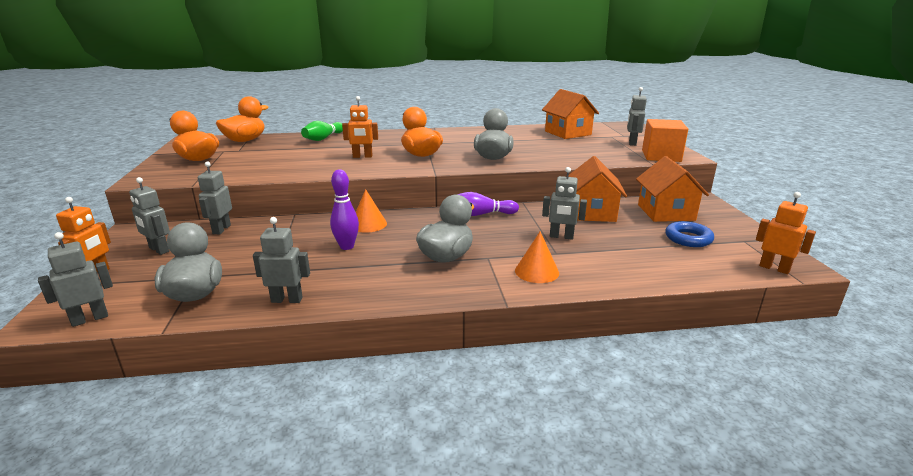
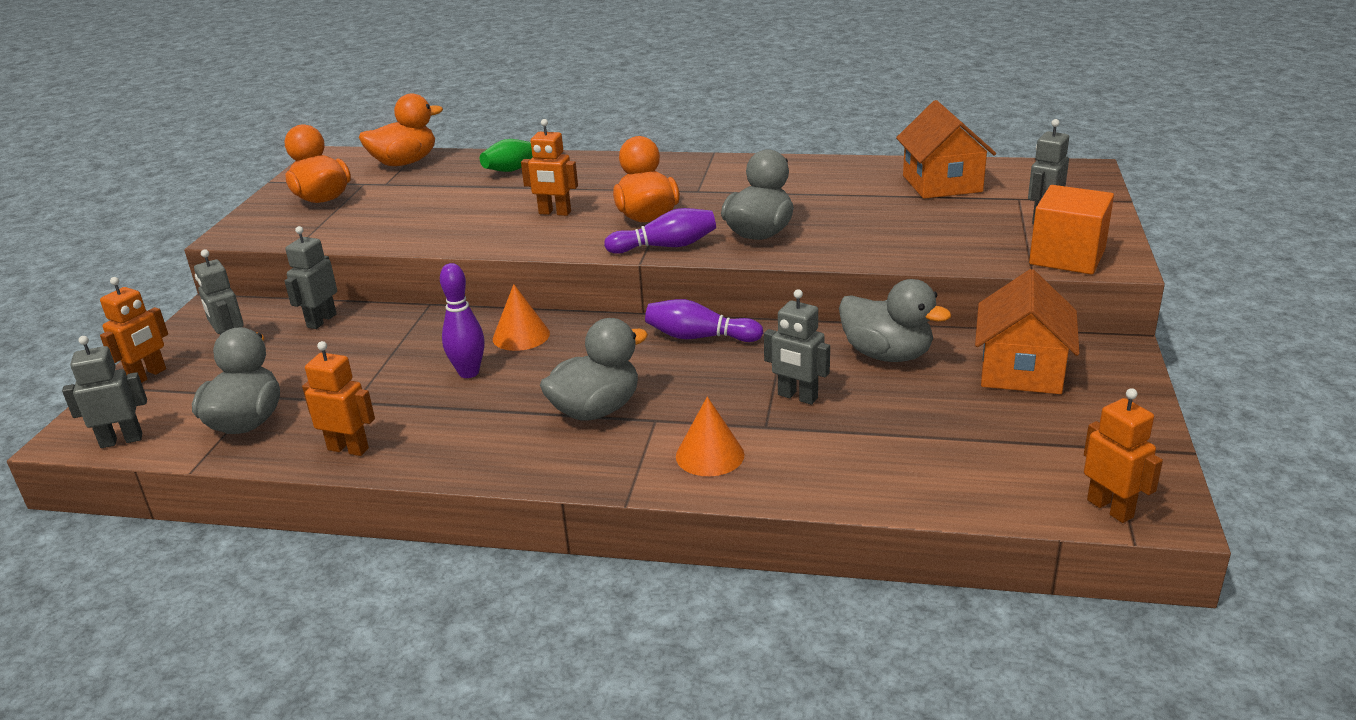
camera: 20 degrees right, 5 degrees up
(287, 300) = (348, 449): grey robot -> orange robot
(444, 166) = (666, 246): none -> purple bowling pin
(591, 212) = (887, 355): orange house -> grey duck
(688, 238) = (1011, 429): blue ring -> none

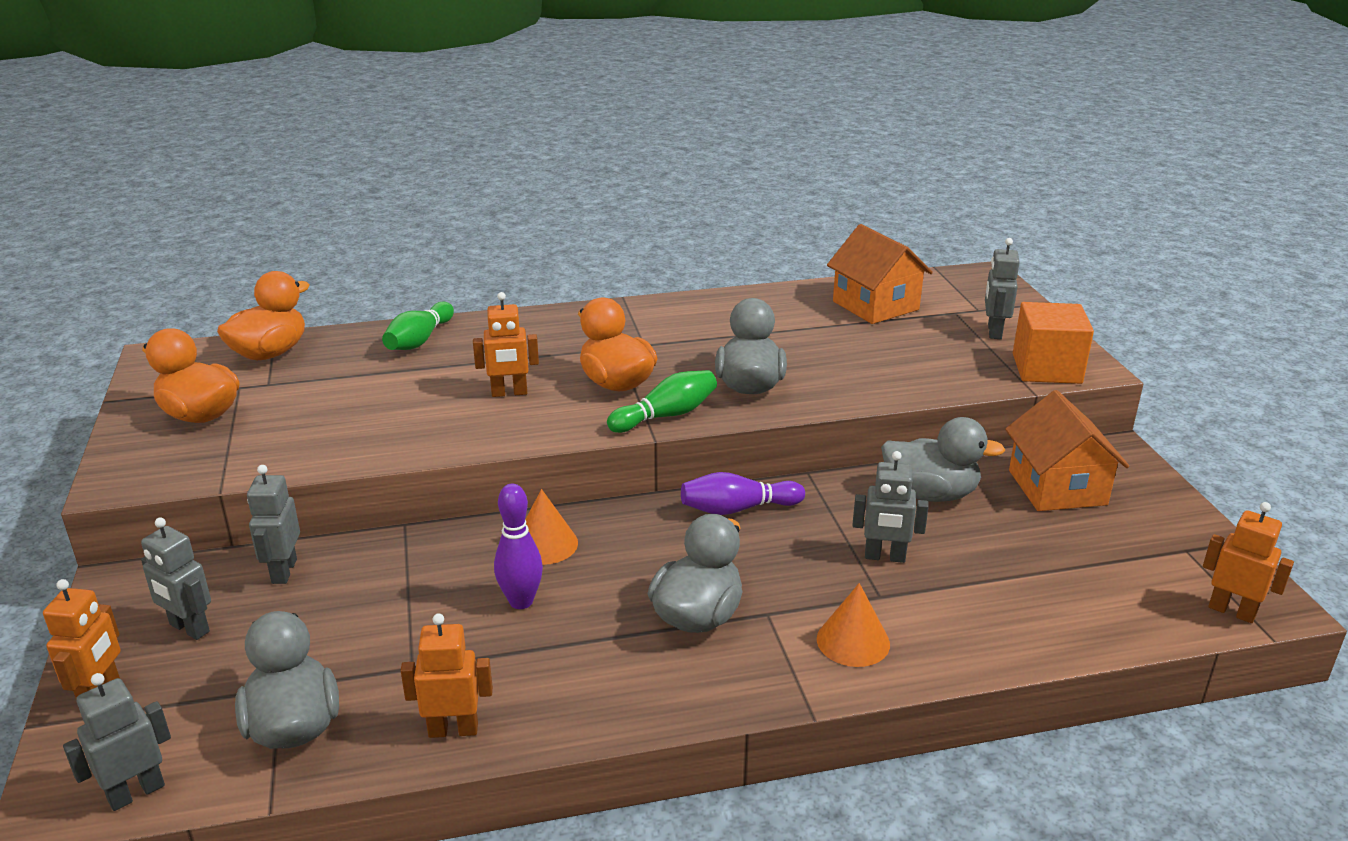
camera: 25 degrees left, 0 degrees up
(666, 246) = (666, 415): purple bowling pin -> green bowling pin

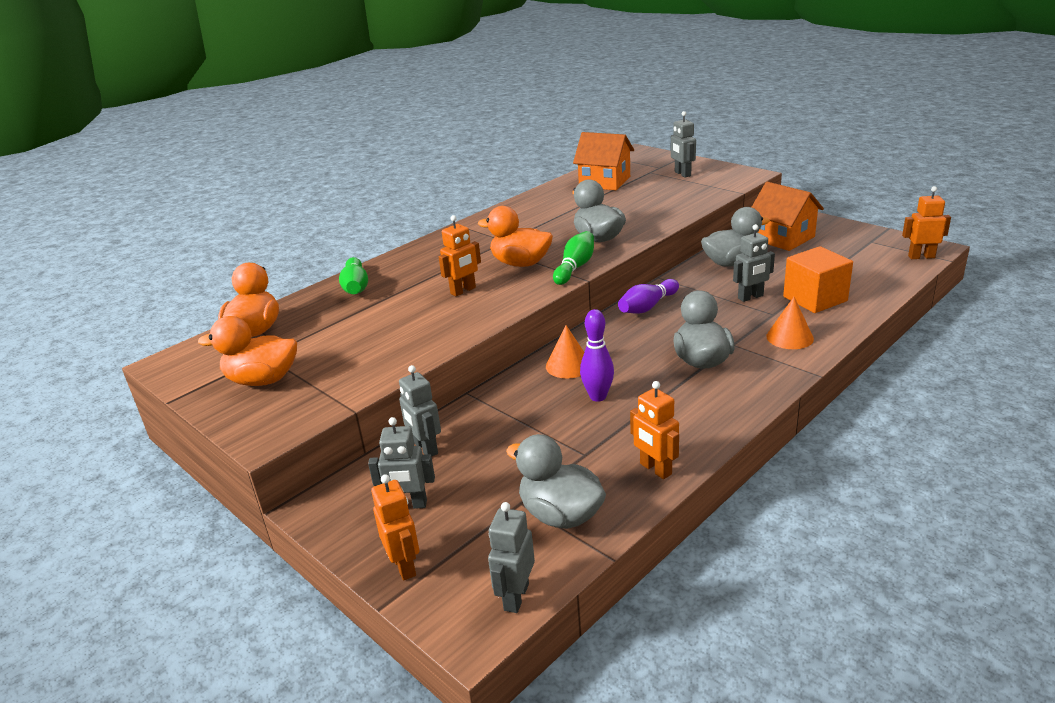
camera: 30 degrees left, 0 degrees up
(453, 730) = (655, 469): orange robot -> orange robot turned 90 degrees counterclockwise
(1046, 368) = (731, 181): orange cube -> orange cube (815, 299)

